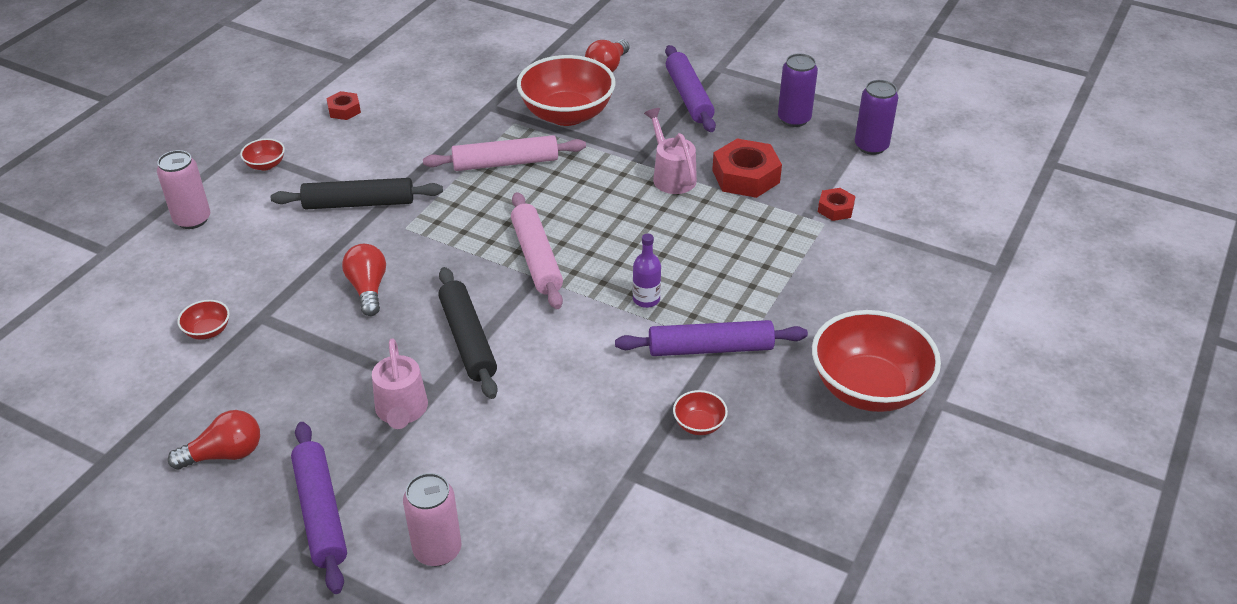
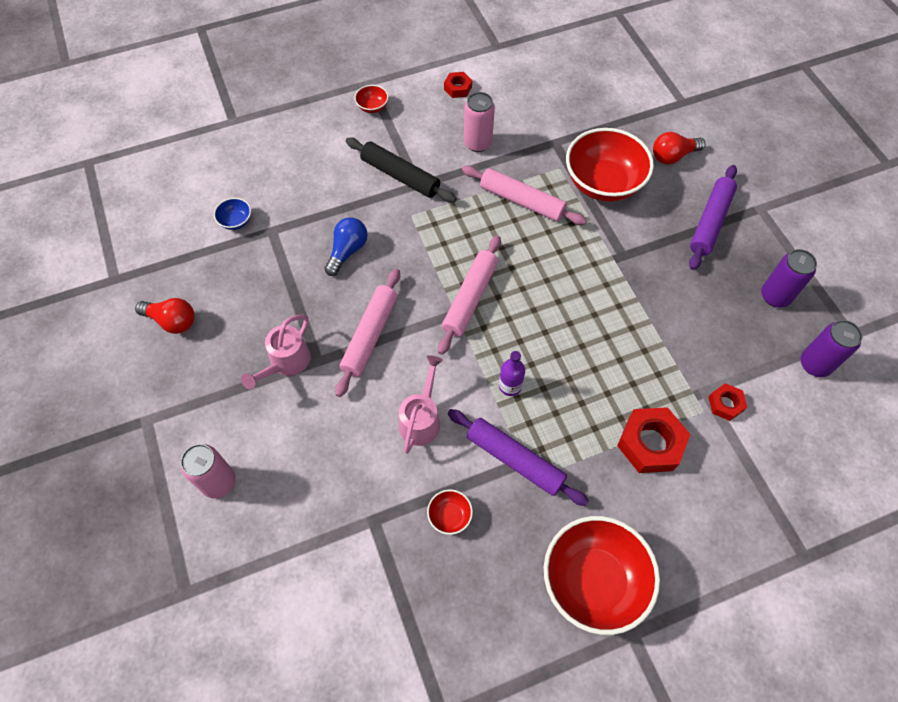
camera: 40 degrees right, 20 degrees up
(192, 219) = (296, 126): pink can -> pink can (477, 143)
(208, 331) = (236, 221): red bowl -> blue bowl
(321, 513) = (184, 403): purple rolling pin -> none
(368, 289) = (347, 251): red light bulb -> blue light bulb
(467, 340) = (370, 335): black rolling pin -> pink rolling pin
(671, 176) = (628, 288): pink watering can -> pink watering can (421, 418)
(746, 176) = (683, 326): red nut -> red nut (650, 443)

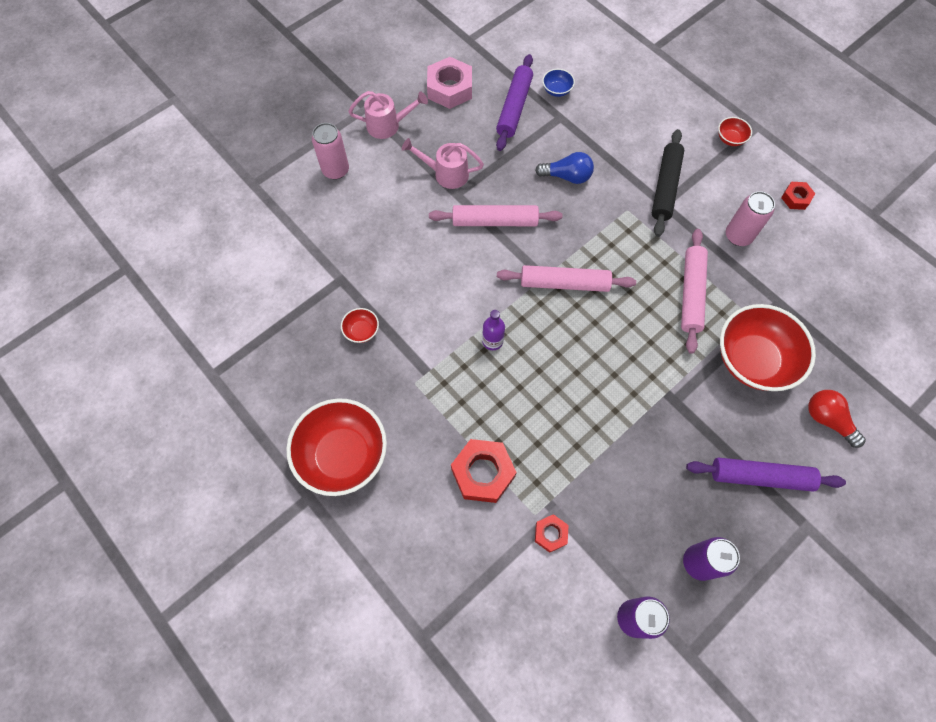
camera: 70 degrees right, 5 degrees up
(172, 321) = (450, 88): red light bulb -> pink nut
(421, 418) = (436, 284): pink watering can -> pink watering can (388, 125)
(515, 460) = (426, 365): purple rolling pin -> purple rolling pin (514, 108)

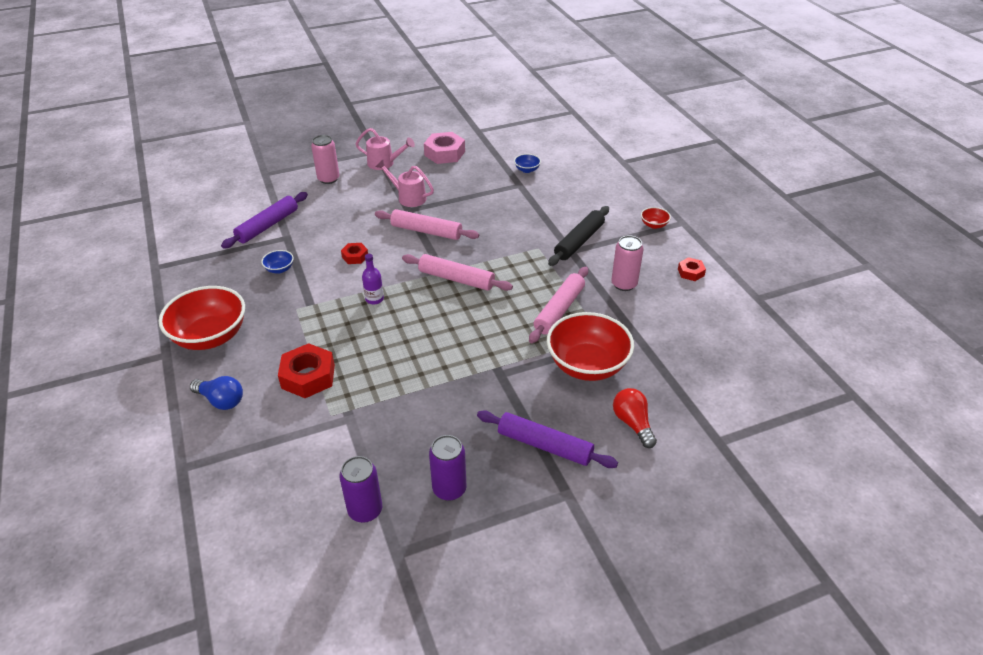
camera: 20 degrees right, 25 degrees down
(361, 331) = (279, 269): red bowl -> blue bowl
(514, 108) = (486, 173): purple rolling pin -> purple rolling pin (267, 226)
(550, 534) = (334, 431): red nut -> red nut (355, 256)
(567, 176) = (502, 218): blue light bulb -> blue light bulb (221, 400)

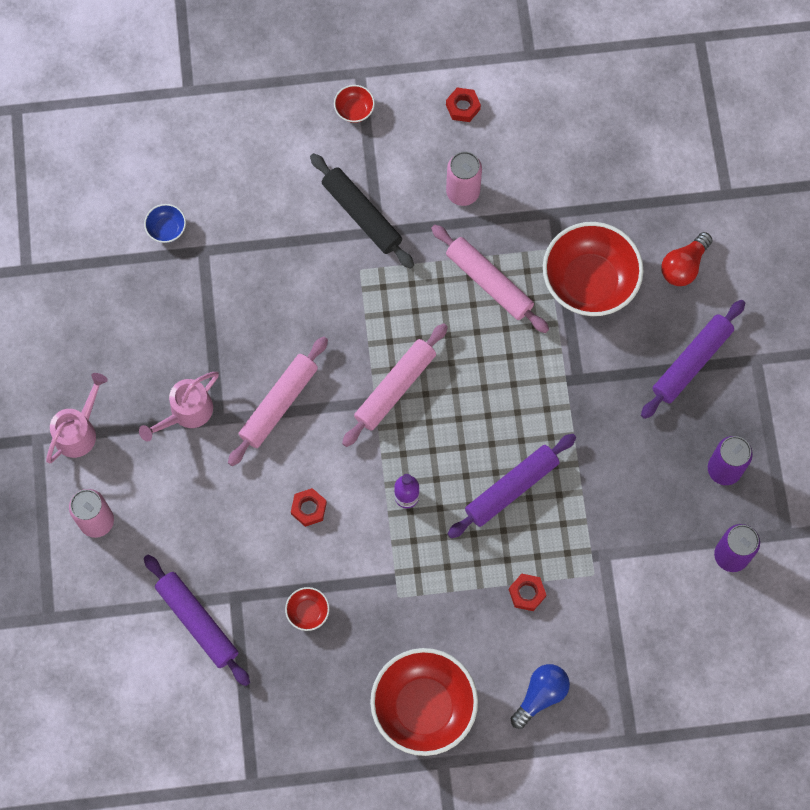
camera: 75 degrees left, 30 degrees up
(279, 269) = (308, 612): blue bowl -> red bowl
(308, 376) = (527, 593): red nut -> red nut, size x0.54
(394, 352) = (511, 488): none -> purple rolling pin
(444, 153) = (79, 335): pink nut -> none
(633, 423) = (684, 266): red light bulb -> red light bulb turned 45 degrees counterclockwise

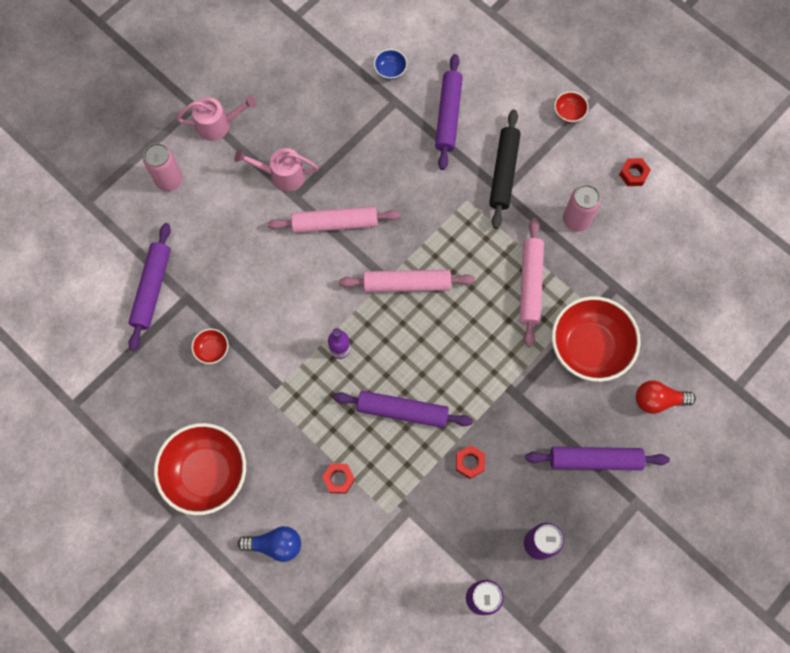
camera: 50 degrees right, 0 degrees up
(261, 216) = (448, 115): none -> purple rolling pin
(309, 508) = (281, 296): red nut -> red nut (470, 462)

